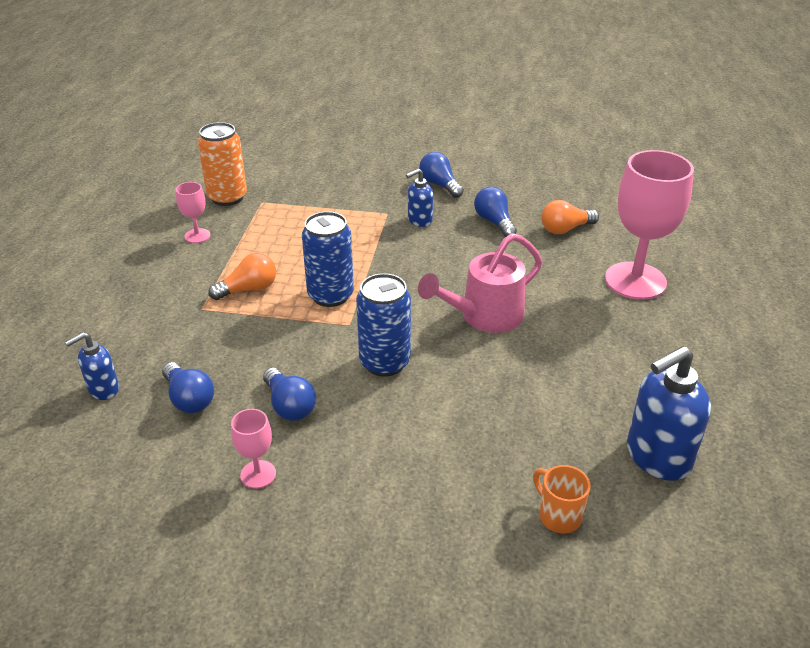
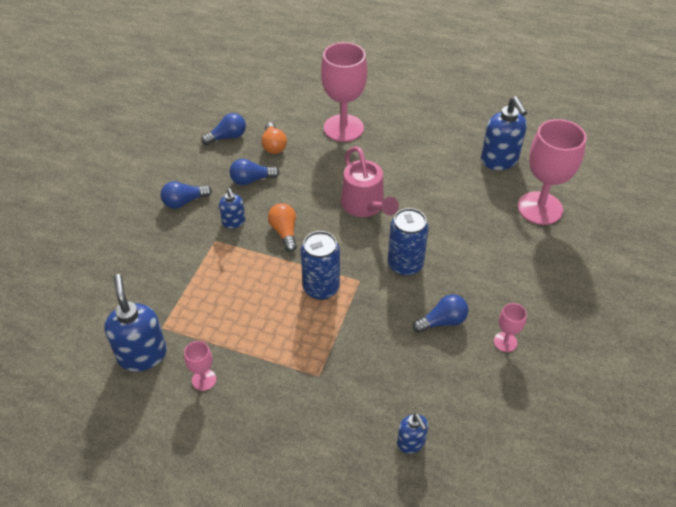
camera: 80 degrees left, 10 degrees up
(189, 399) = (428, 382): blue light bulb -> blue light bulb (227, 137)
(227, 197) = (142, 355): orange can -> blue soap dispenser
(248, 289) = (299, 341): orange light bulb -> orange light bulb (284, 232)
(558, 516) = (540, 208): orange mug -> pink goblet

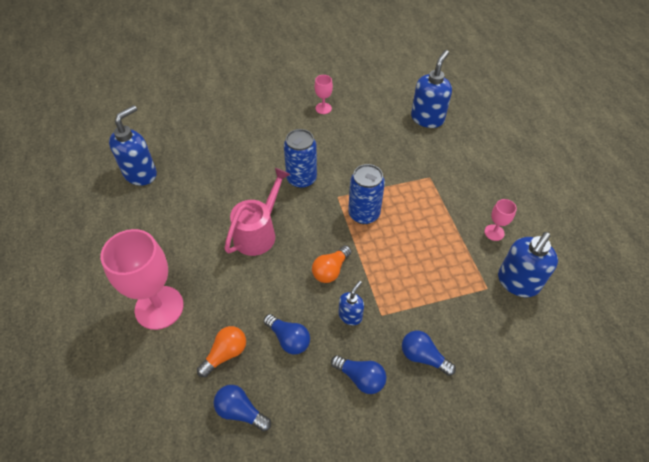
camera: 125 degrees left, 5 degrees up
(411, 443) = (427, 118): blue soap dispenser -> blue soap dispenser, size x1.79
(442, 321) = (333, 140): blue light bulb -> blue light bulb (423, 357)
(540, 208) = (185, 133): pink goblet -> none

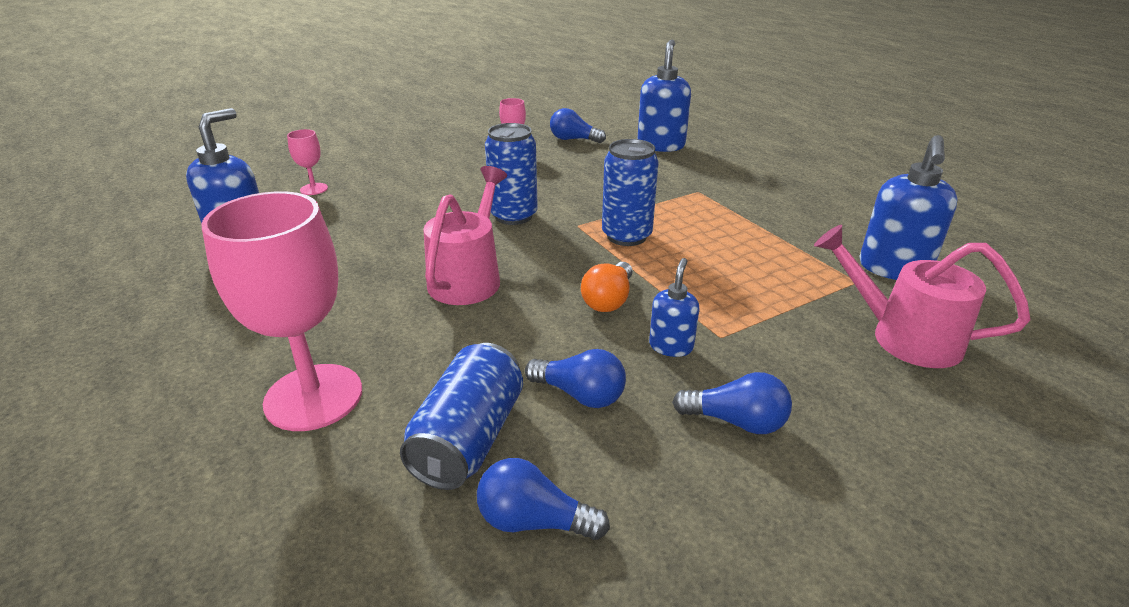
camera: 15 degrees left, 20 degrees down
(225, 354) = (468, 438): orange light bulb -> blue can
(423, 357) = (821, 374): blue light bulb -> blue light bulb (573, 139)
(486, 340) = (902, 336): none -> pink watering can
(494, 232) = (822, 227): pink goblet -> pink goblet (314, 189)

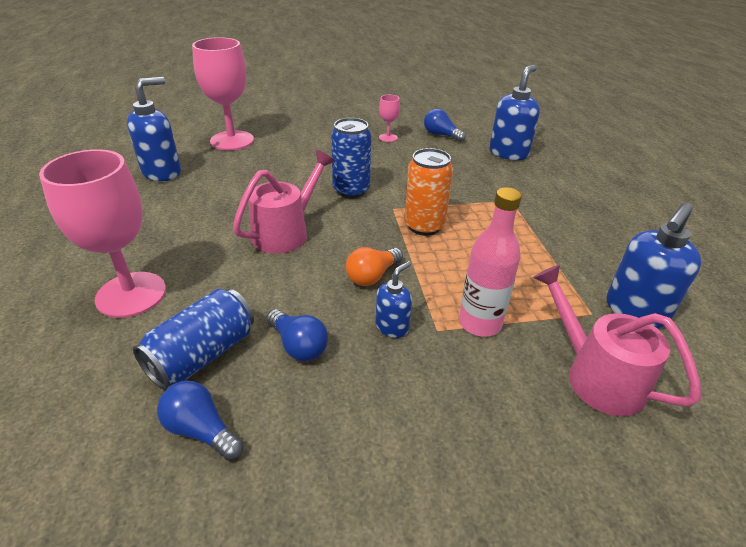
camera: 20 degrees right, 5 degrees up
(314, 189) = (232, 140): pink goblet -> pink goblet, size x2.21
(626, 236) = (424, 226): blue can -> orange can
(736, 421) = (397, 404): blue light bulb -> none
(758, 318) = (480, 323): none -> pink bottle

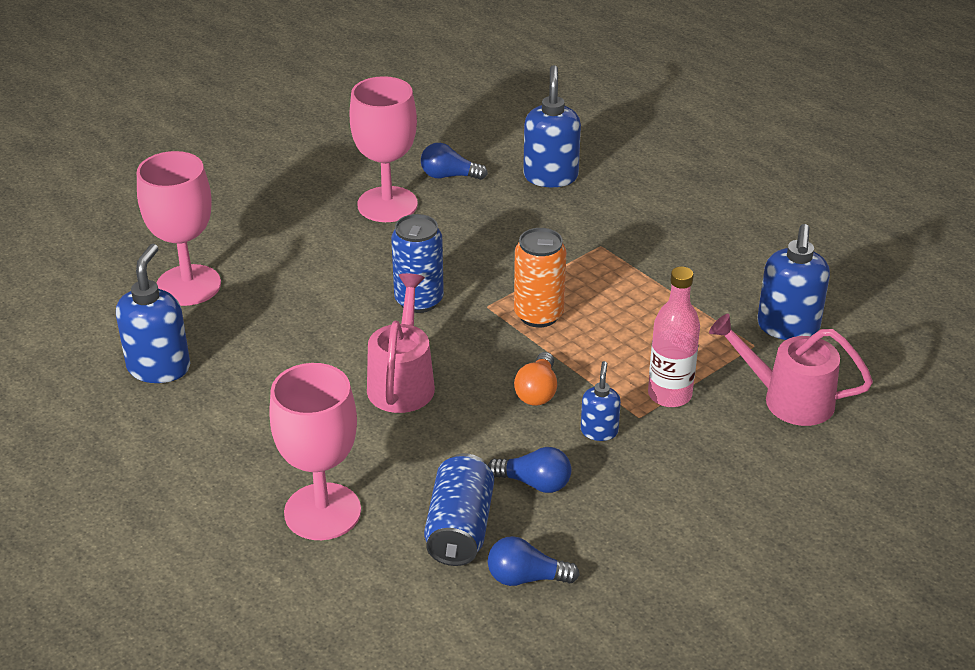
camera: 30 degrees left, 0 degrees up
(388, 138) = (387, 204): pink goblet -> pink goblet, size x2.21

